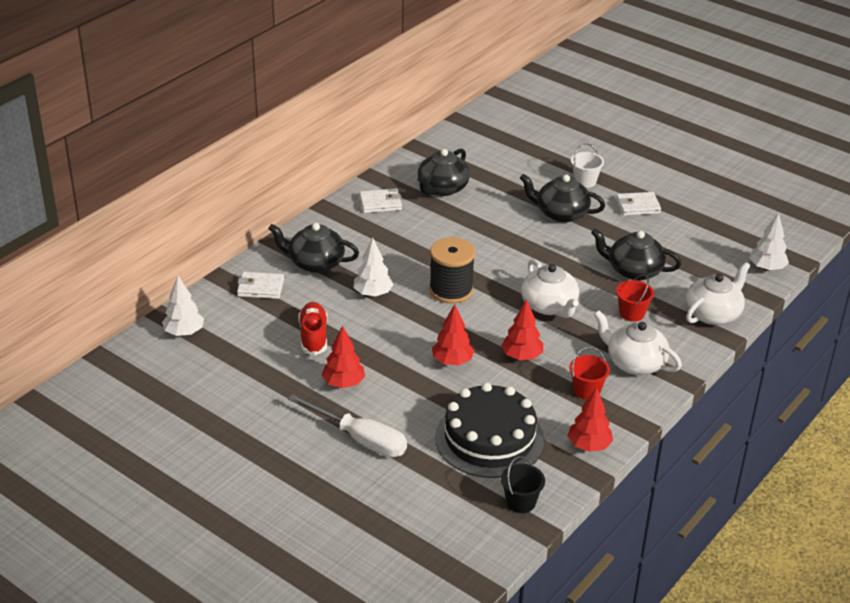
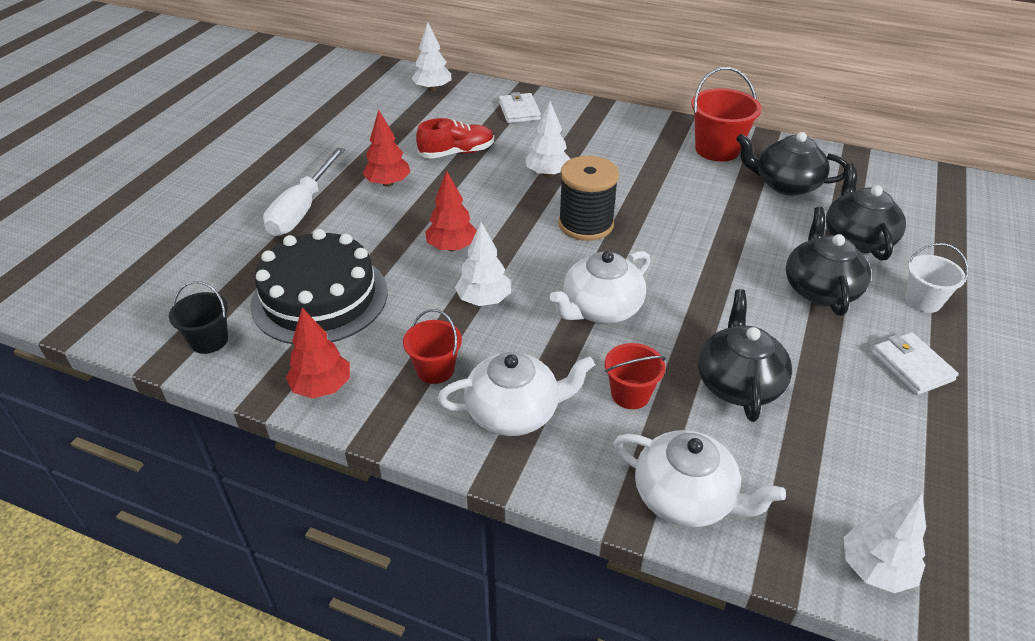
camera: 75 degrees right, 5 degrees up
(315, 263) = (579, 131): black teapot -> black teapot (857, 239)
(380, 203) = (717, 149): white wallet -> red bucket
(522, 356) = (484, 300): red tree -> white tree
(634, 363) = (514, 412): white teapot -> white teapot turned 60 degrees clockwise

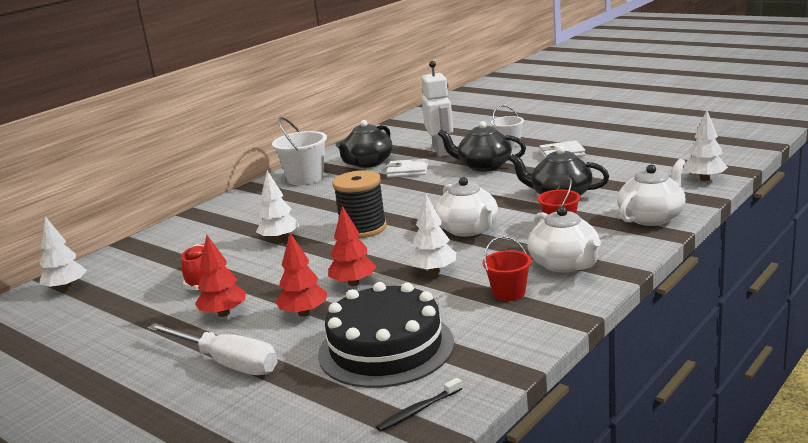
camera: 70 degrees left, 20 degrees down
(209, 340) = (418, 410): black bucket -> black toothbrush
(322, 387) = (511, 343): red tree -> red tree (304, 313)
(514, 412) = (565, 264): white teapot -> white teapot turned 150 degrees clockwise
(519, 111) = (163, 247): white wallet -> white wallet (407, 171)
(717, 149) = (305, 178): red bucket -> white bucket
(857, 239) = (441, 151): black teapot -> white robot

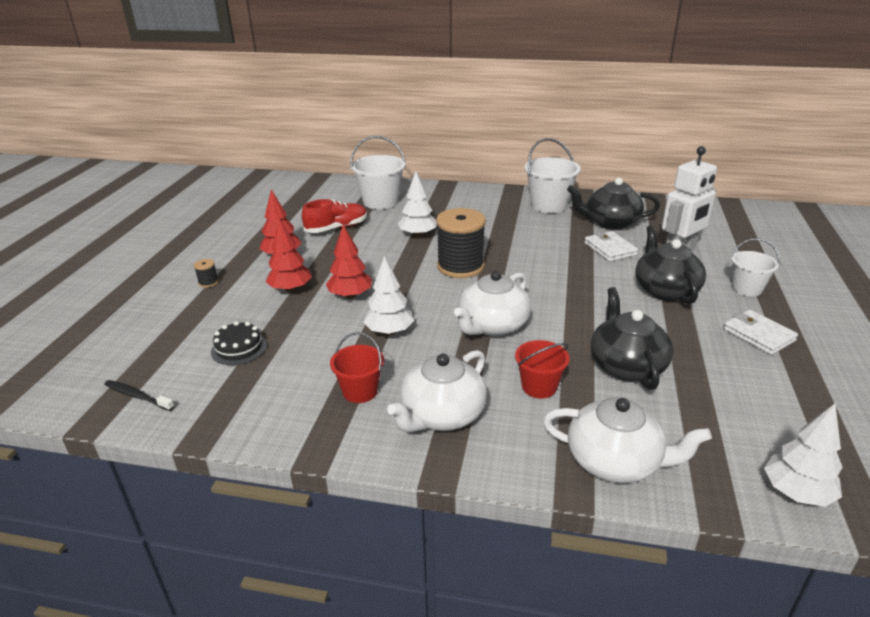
camera: 60 degrees right, 10 degrees up
(66, 288) = (305, 187): white tree -> none
(179, 249) = (380, 202): none -> white bucket
(227, 363) = (208, 282): white screwdriver -> black spool
(386, 348) = (239, 348): black cake -> black cake, size x0.44

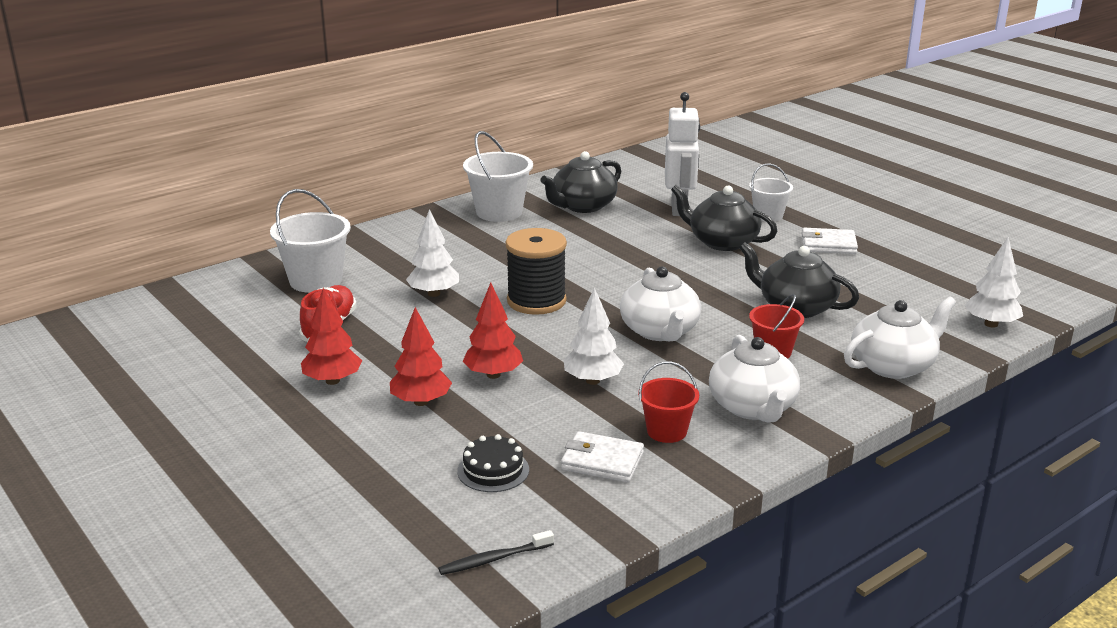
camera: 50 degrees left, 5 degrees down
(208, 282) = (311, 446): black spool -> none
(610, 249) = (625, 229): white wallet -> white wallet (602, 461)

